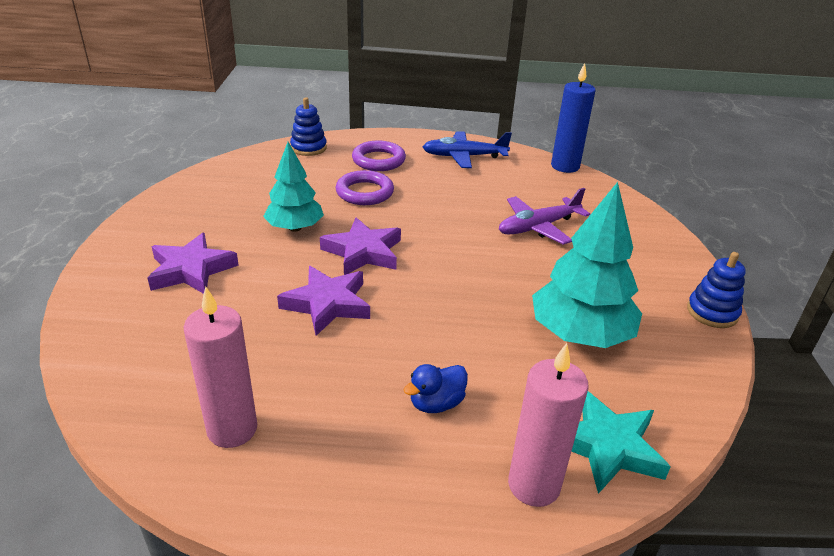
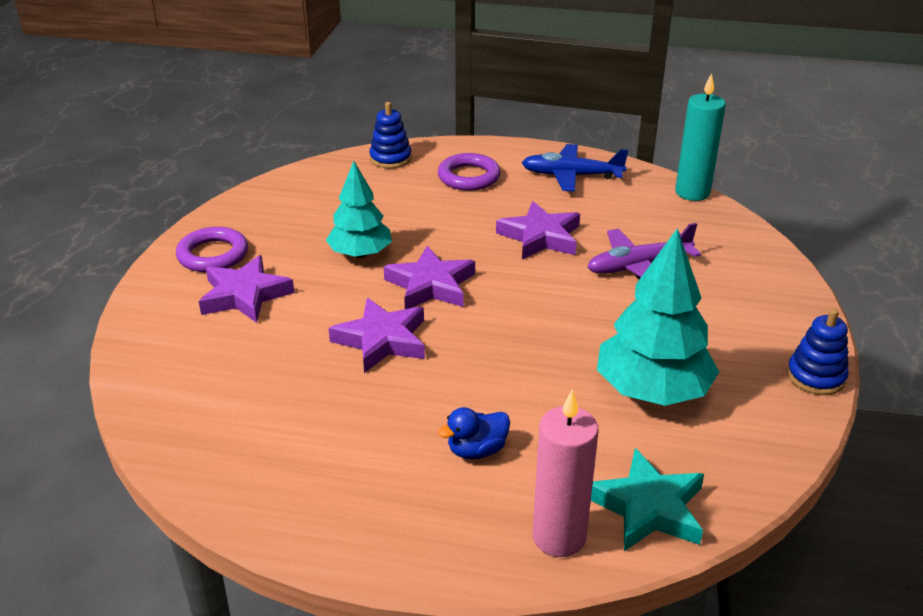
camera: 10 degrees right, 0 degrees up
(232, 429) = (267, 458): pink candle -> none
(364, 192) = (445, 216): purple ring -> purple ring (213, 255)
(450, 206) = (540, 237): none -> purple star
(565, 166) = (692, 192): blue candle -> turquoise candle

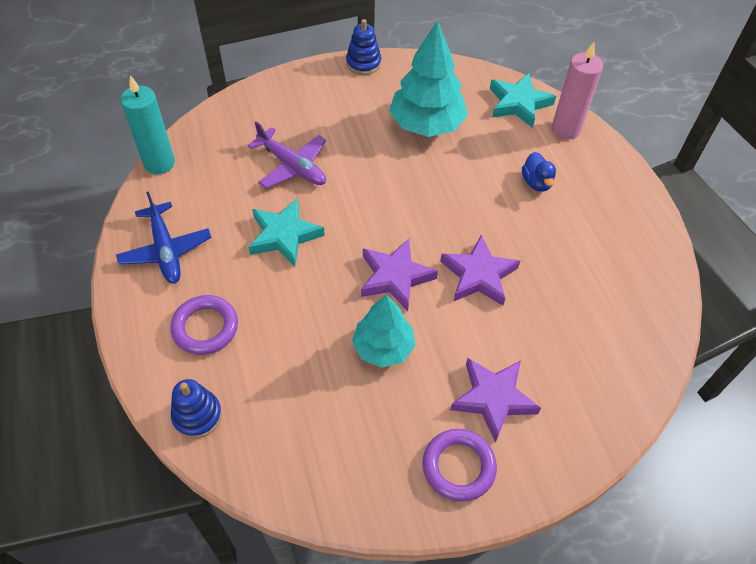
camera: 120 degrees left, 20 degrees up
(477, 450) = (536, 182): blue duck -> blue duck turned 45 degrees clockwise
(540, 237) = (284, 235): purple star -> turquoise star

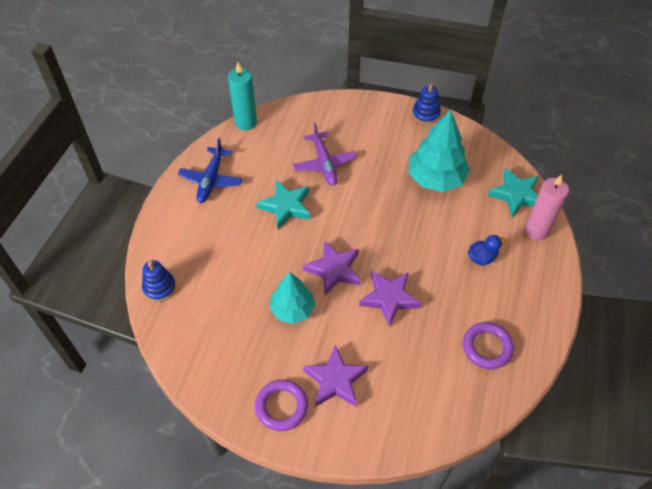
camera: 35 degrees right, 0 degrees up
(205, 327) = (200, 239): purple ring -> purple ring (487, 347)
(536, 182) = (482, 257): blue duck -> blue duck turned 135 degrees counterclockwise

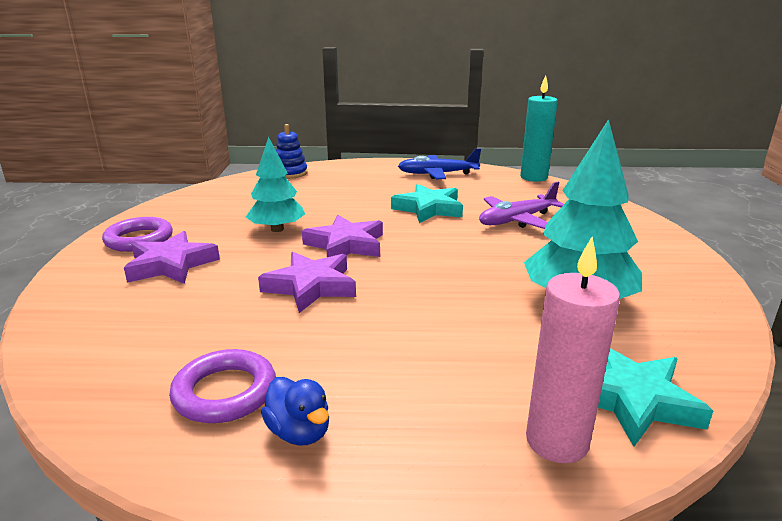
camera: 75 degrees right, 30 degrees down
(426, 114) = (709, 278): blue stacking toy -> none
(482, 257) = (433, 367): blue duck -> blue duck (299, 432)

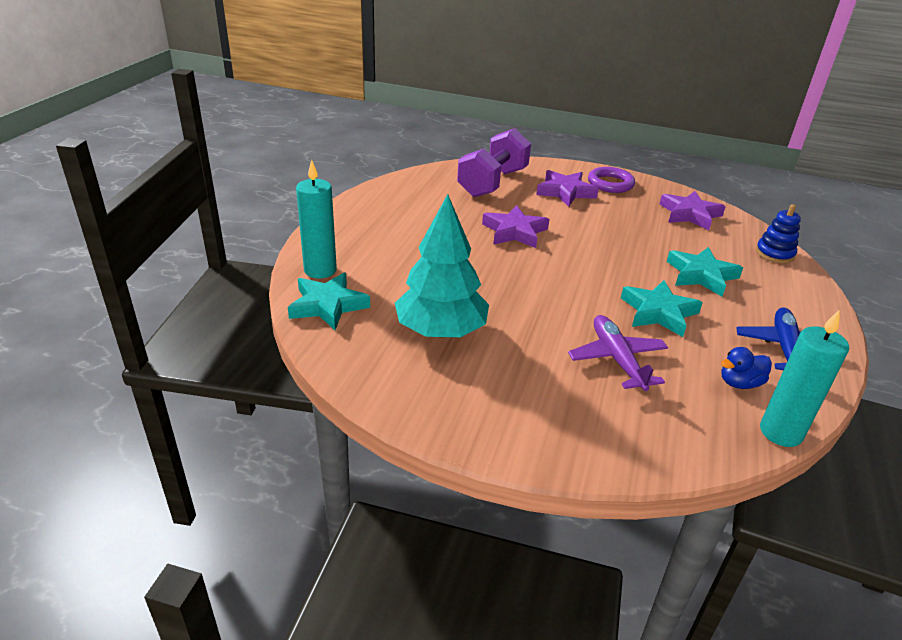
camera: 105 degrees right, 10 degrees up
(141, 324) = (492, 183): none -> purple dumbbell
(225, 392) = (418, 199): purple ring -> none
(277, 229) = (619, 231): turquoise tree -> none
(299, 432) = (377, 211): blue duck -> blue duck (739, 383)
(346, 245) = (579, 254): purple star -> purple star (690, 214)
(349, 195) = (701, 275): none -> turquoise star
(557, 441) = (320, 270): pink candle -> turquoise candle

